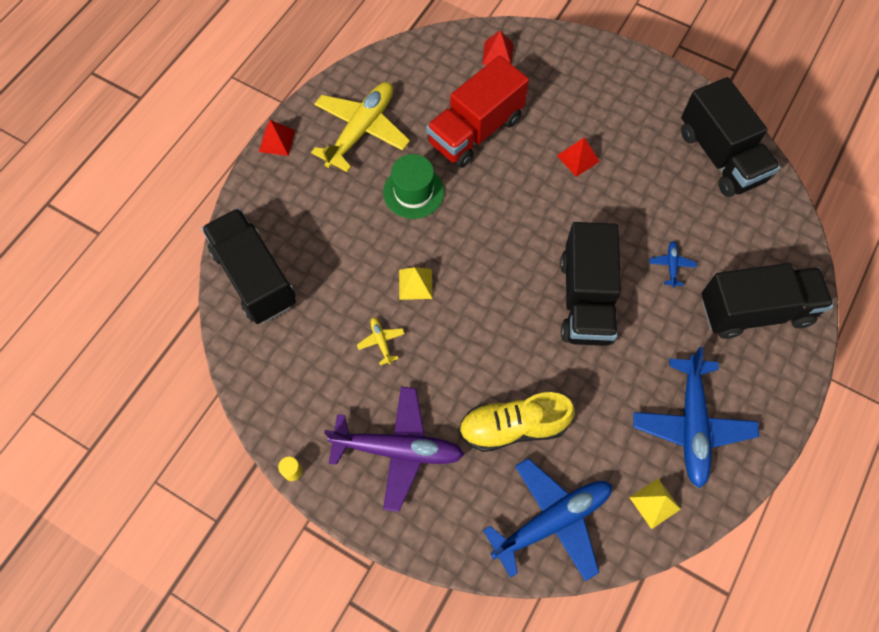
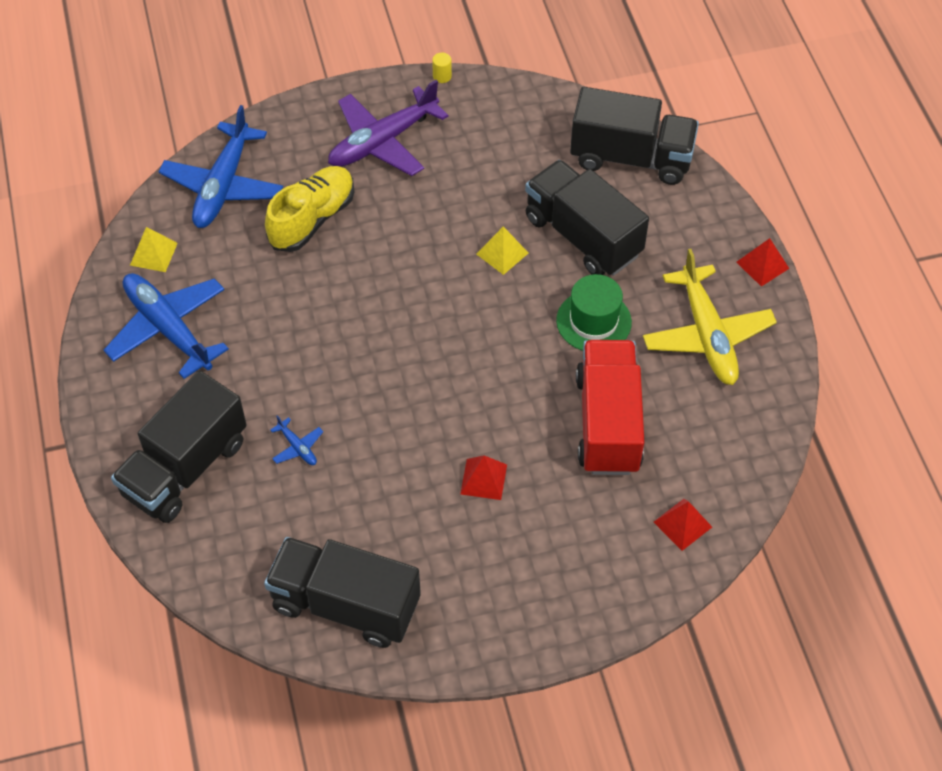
camera: 135 degrees right, 10 degrees down
(381, 341) = (478, 194): yellow plane -> none
(585, 299) = (347, 355): black truck -> black truck (583, 236)

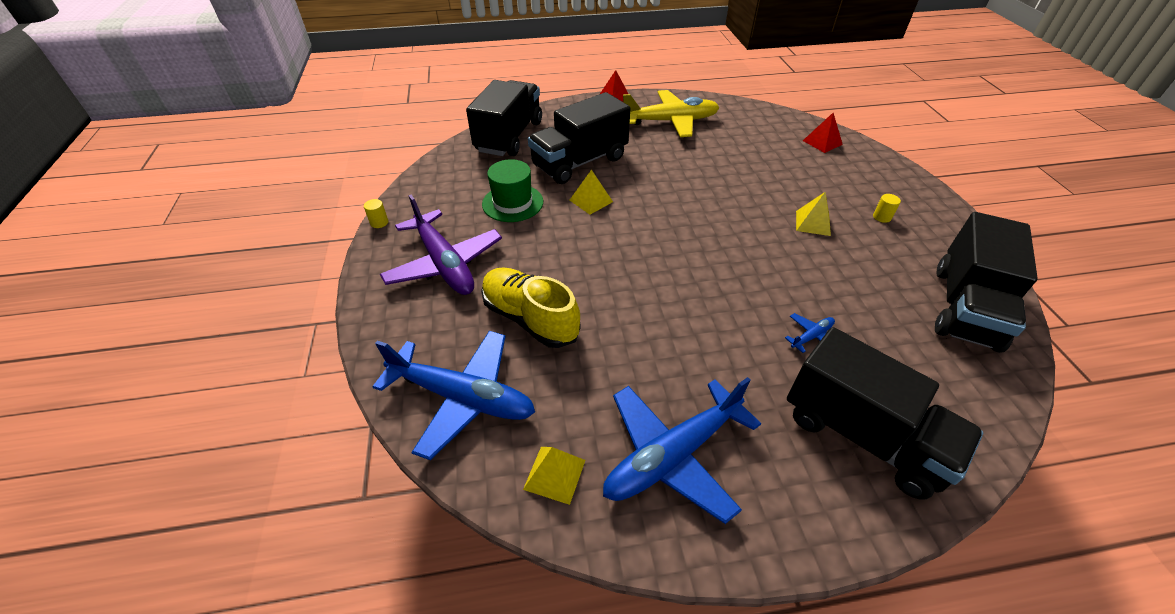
camera: 85 degrees left, 10 degrees down
(483, 479) = (812, 223): red pyramid -> yellow pyramid
(504, 560) = (881, 217): none -> yellow cylinder
(593, 321) = (660, 163): green hat -> green hat (512, 203)
(608, 423) = (749, 164): red truck -> none

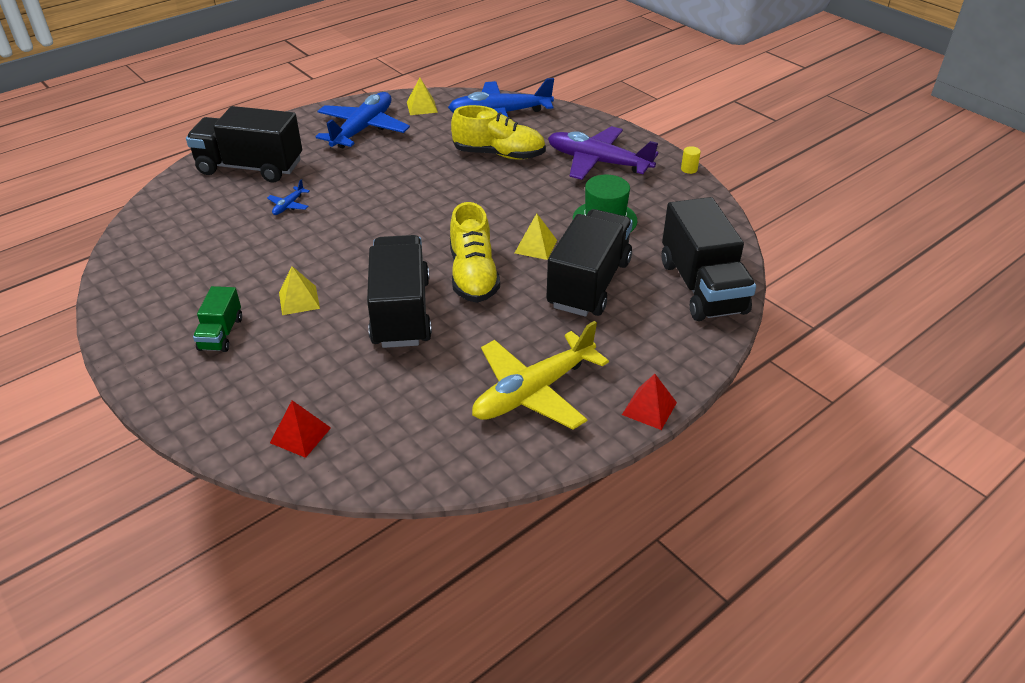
camera: 150 degrees right, 5 degrees down
(659, 195) = (473, 275): none -> yellow shoe
(881, 217) = (221, 334): yellow cylinder -> green truck
(965, 307) = (154, 266): black truck -> black truck (401, 312)

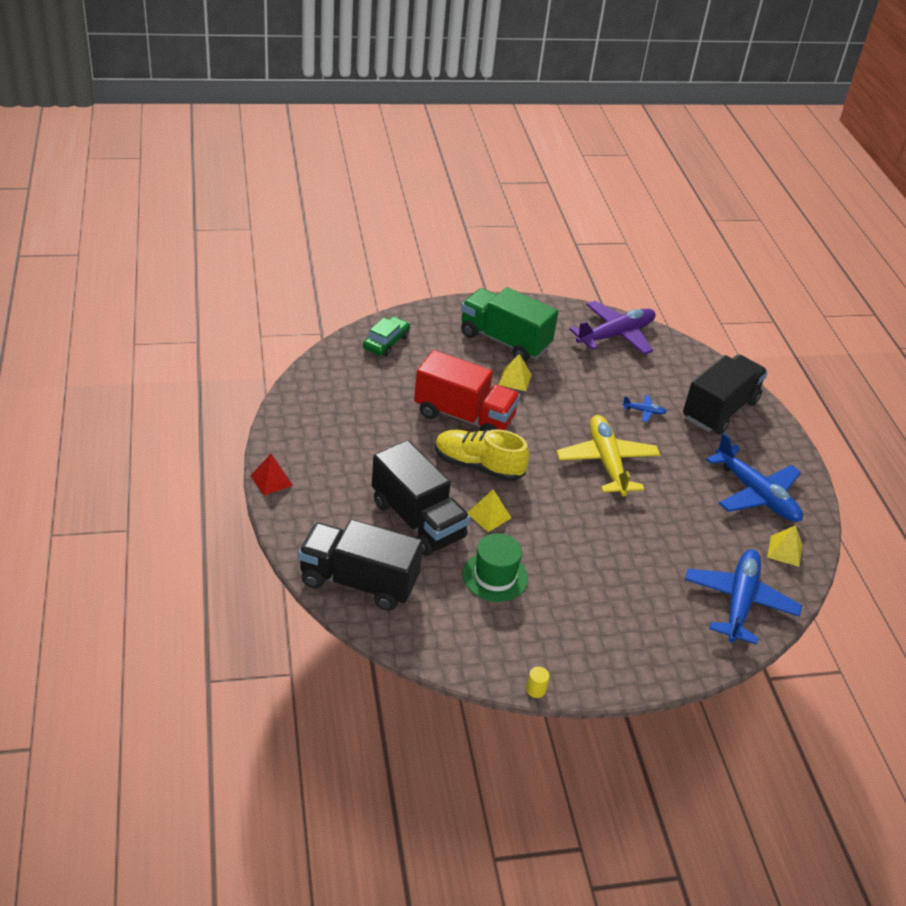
camera: 115 degrees right, 0 degrees up
(221, 334) = (504, 340): green truck -> green truck, size x1.98
(289, 205) = (644, 411): blue plane -> blue plane turned 135 degrees clockwise
(300, 435) = (386, 342): red pyramid -> green car
(401, 312) = (464, 416): black truck -> red truck
(499, 154) = (653, 563): yellow shoe -> none
(533, 392) = (334, 439): yellow plane -> yellow plane (606, 462)
(598, 162) = (595, 626): purple plane -> purple plane (615, 335)

